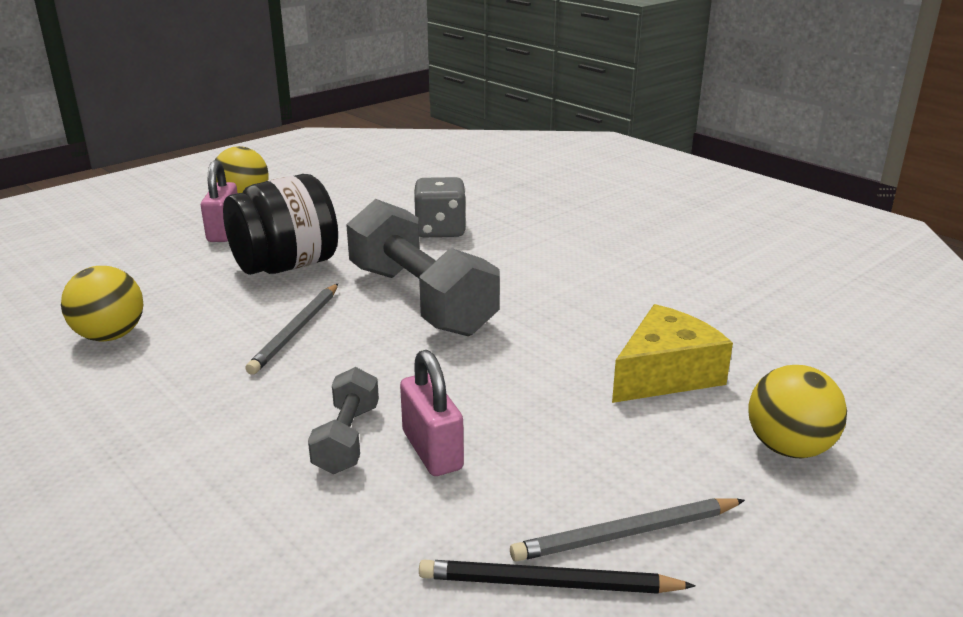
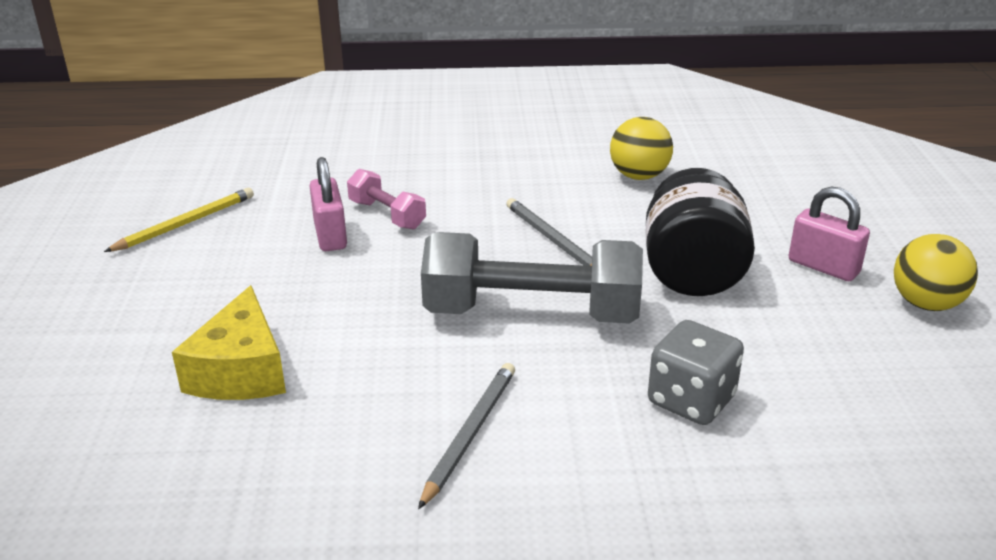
camera: 130 degrees right, 5 degrees up
(347, 439) = (387, 215): grey dumbbell -> pink dumbbell
(432, 450) = (330, 235): pink padlock -> pink padlock turned 60 degrees clockwise
(548, 584) = (185, 223): black pencil -> yellow pencil
(626, 534) = (165, 260): grey pencil -> grey pencil (469, 434)
(789, 448) = (92, 365): yellow ball -> none

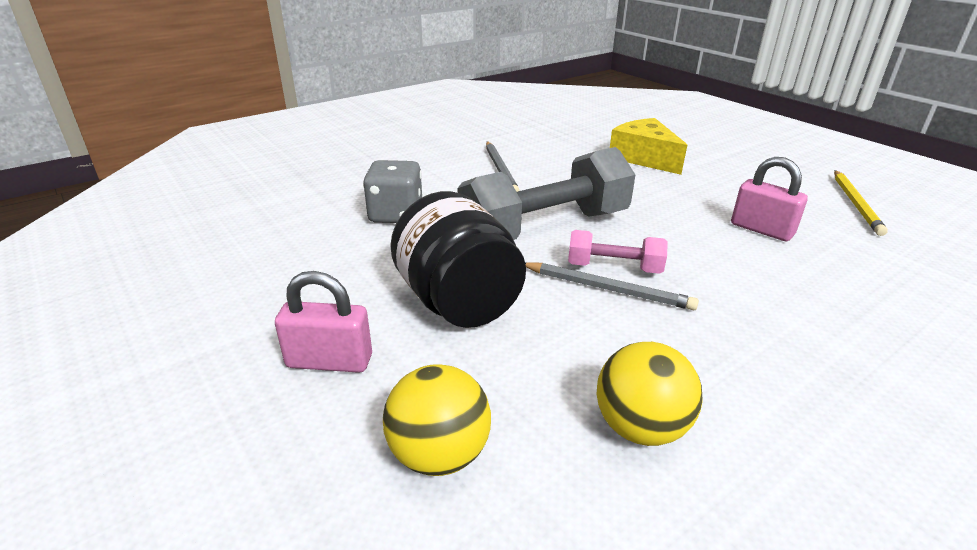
camera: 145 degrees right, 0 degrees up
(387, 215) = (766, 260): pink dumbbell -> pink dumbbell (614, 268)
(926, 304) = (210, 353): yellow ball -> yellow ball (439, 454)

